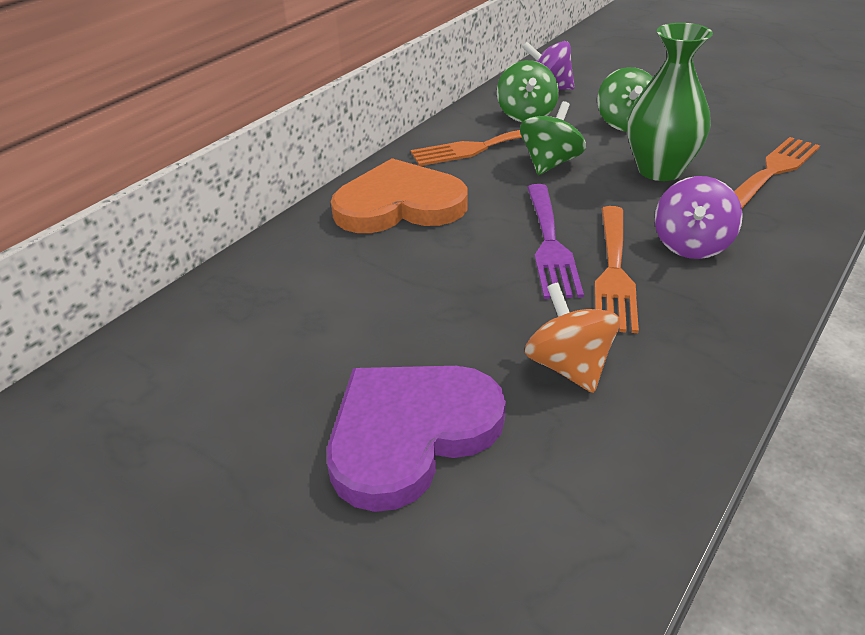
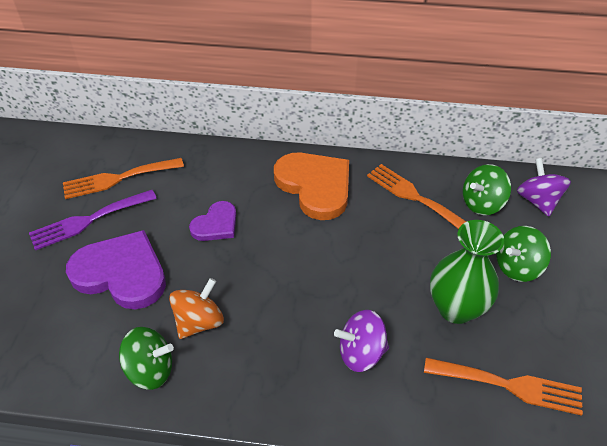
camera: 60 degrees right, 10 degrees up
(392, 304) = (216, 224): none -> purple heart
(550, 163) = (419, 241): green spinning top -> green spinning top (150, 369)
(550, 245) = (315, 274): purple fork -> purple fork (88, 220)
(614, 272) = (302, 317): orange fork -> orange fork (118, 179)

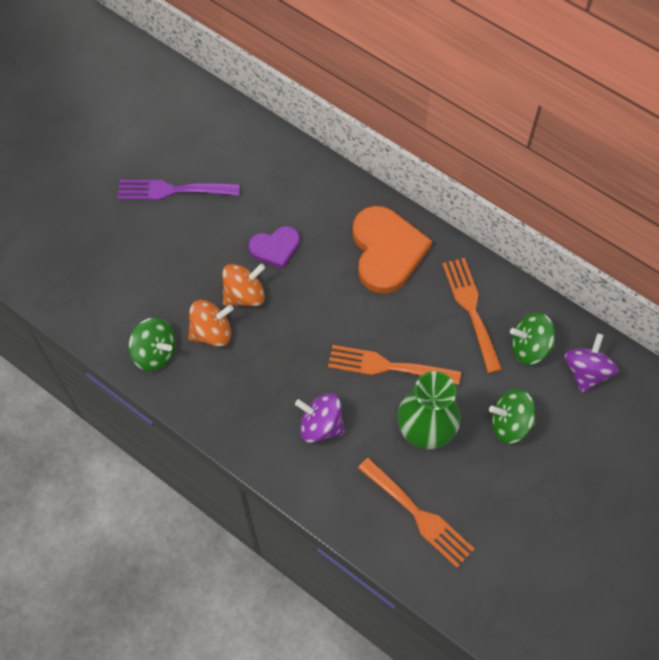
camera: 30 degrees right, 15 degrees up
(118, 179) = (217, 157): orange fork -> orange fork (387, 366)
(121, 273) = (174, 256): purple heart -> none
(211, 274) = (244, 295): none -> orange spinning top

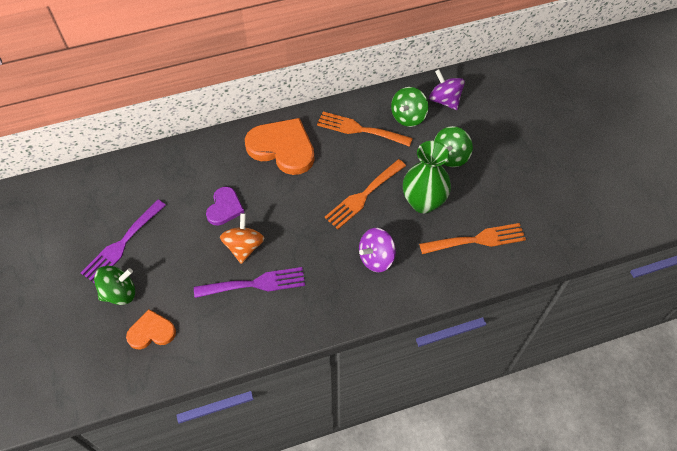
camera: 55 degrees left, 5 degrees down
(103, 279) = (151, 332): none -> orange heart
(155, 353) = (241, 330): green spinning top -> green spinning top (119, 293)
(212, 332) = (255, 284): orange spinning top -> purple fork

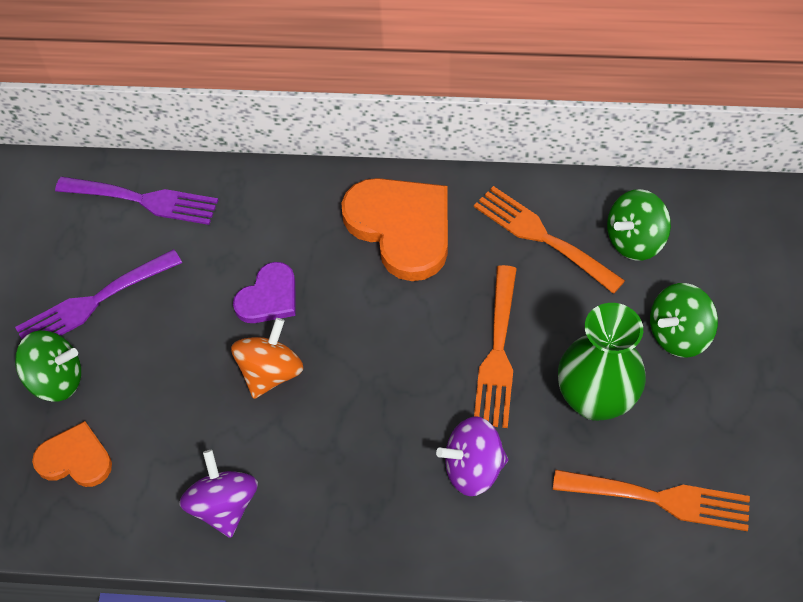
camera: 25 degrees right, 0 degrees up
(255, 284) = (262, 440): purple fork -> purple fork (144, 200)
(363, 196) = (497, 353): orange fork -> orange fork turned 60 degrees counterclockwise
(445, 100) = (712, 231): purple spinning top -> purple spinning top (224, 505)

